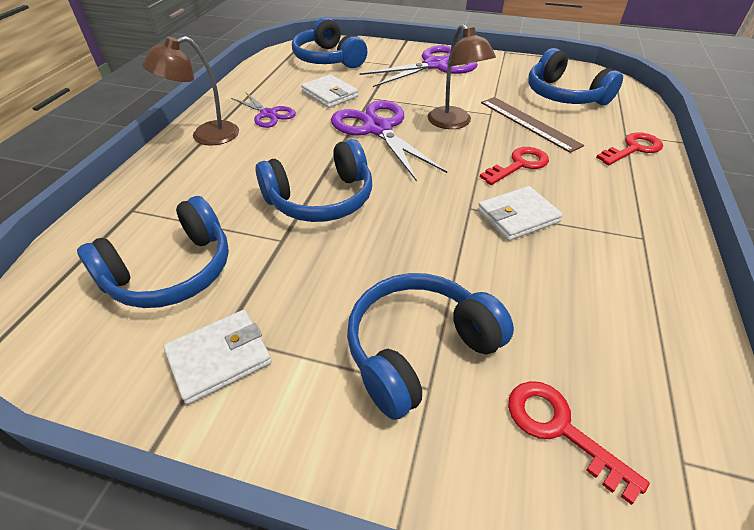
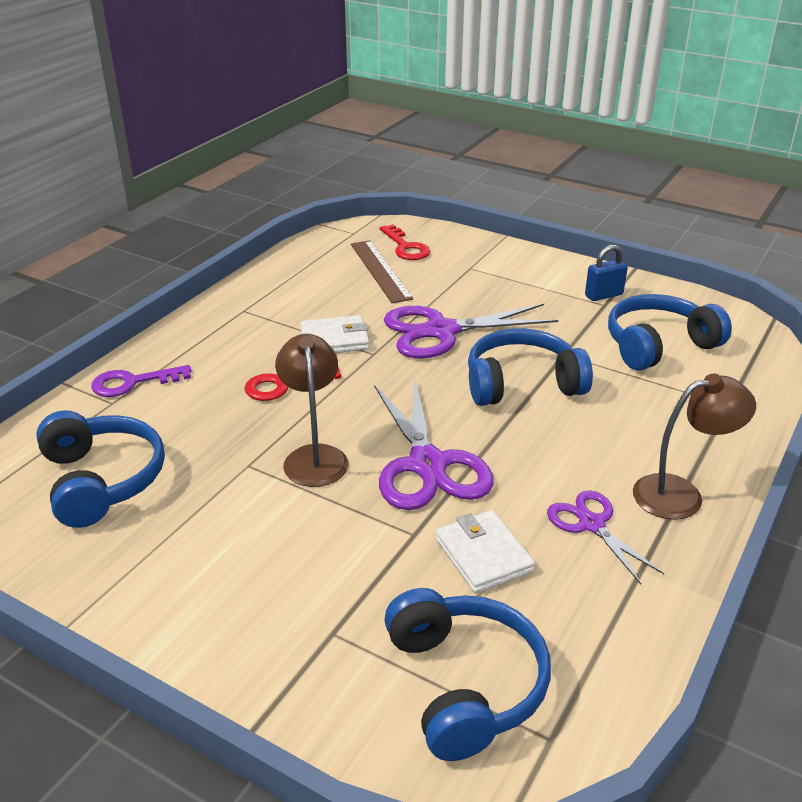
camera: 165 degrees left, 10 degrees down
(219, 358) = (603, 295): white wallet -> blue padlock
(419, 349) = (469, 281): blue headphones -> none
(435, 65) = (245, 608): purple scissors -> purple scissors (441, 331)
(529, 123) = (212, 439): brown ruler -> brown ruler (380, 271)
(633, 149) = (133, 383): red key -> purple key

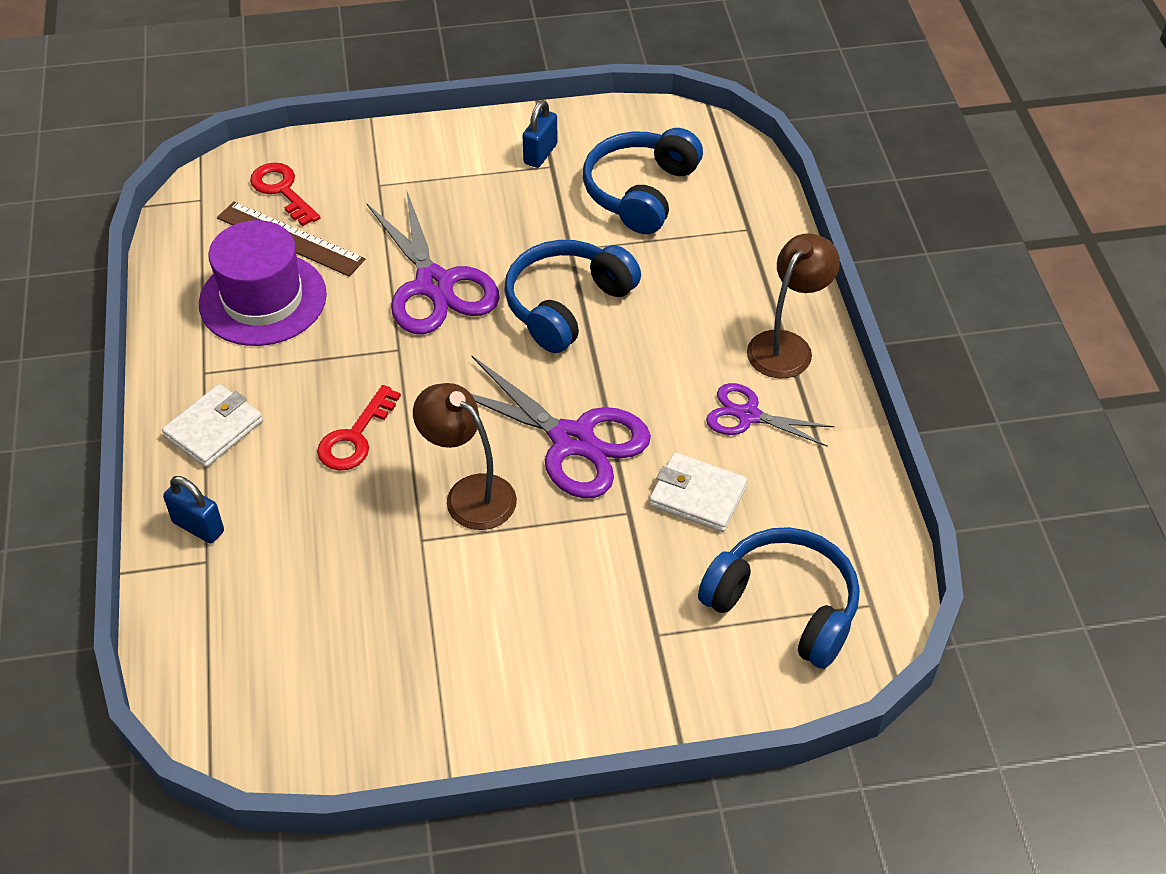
camera: 40 degrees left, 15 degrees up
(101, 480) = (306, 642): blue headphones -> none
(133, 383) = (198, 527): purple key -> blue padlock
(325, 291) = (263, 299): none -> purple hat
(334, 339) = (342, 354): white wallet -> white wallet (214, 429)
(406, 247) = (282, 190): red key -> red key turned 150 degrees counterclockwise
(441, 331) = (434, 285): purple scissors -> purple scissors turned 60 degrees counterclockwise

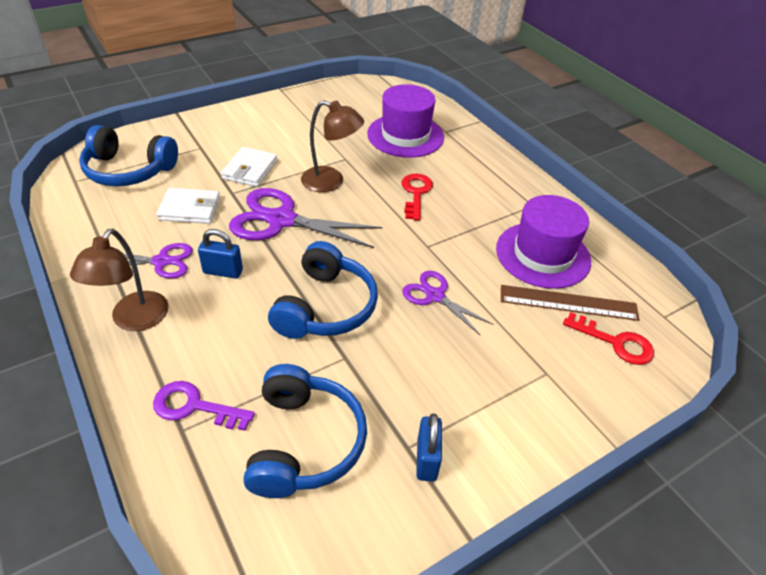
camera: 155 degrees right, 5 degrees down
(198, 527) = (462, 141): blue padlock -> blue padlock (223, 271)
(214, 429) = (497, 180): white wallet -> white wallet (250, 170)
(285, 568) = (405, 135): none -> purple hat
(434, 285) = (435, 296): purple scissors -> purple scissors, size x0.58
(733, 244) = (194, 407): none -> purple key

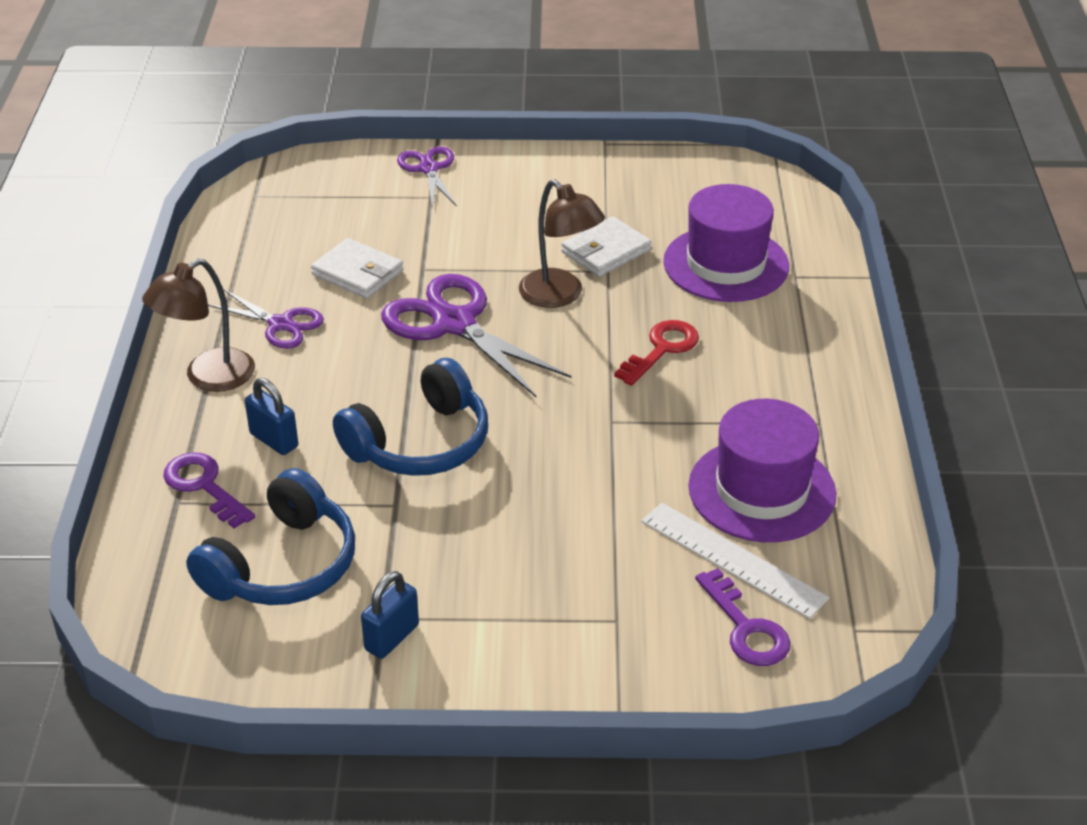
camera: 35 degrees right, 5 degrees down
(129, 170) = (324, 201): blue headphones -> none
(223, 271) = (338, 360): blue padlock -> blue padlock (274, 440)
(250, 170) = (468, 246): white wallet -> white wallet (606, 251)
(435, 296) = (563, 482): purple scissors -> purple scissors (429, 169)
(568, 303) = (733, 559): brown ruler -> white ruler
(615, 342) = (746, 628): red key -> purple key

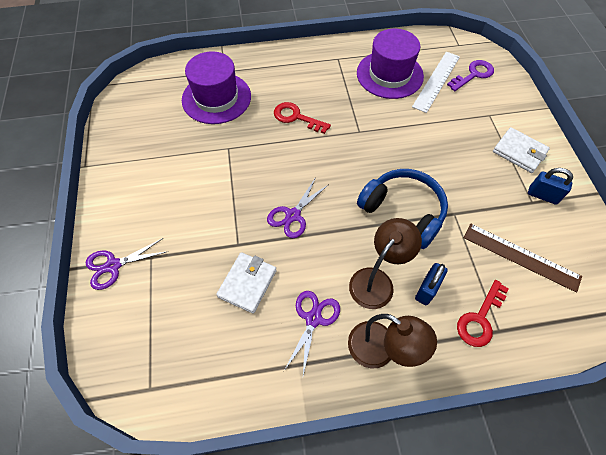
camera: 100 degrees left, 20 degrees up
(204, 486) = (480, 318): purple key -> red key
(282, 565) = (521, 257): blue headphones -> brown ruler
(454, 324) = (293, 215): purple scissors -> purple scissors, size x0.58
(559, 296) = (256, 167): brown lamp -> brown lamp (377, 281)
(606, 251) = (209, 151): white wallet -> white wallet (519, 152)

